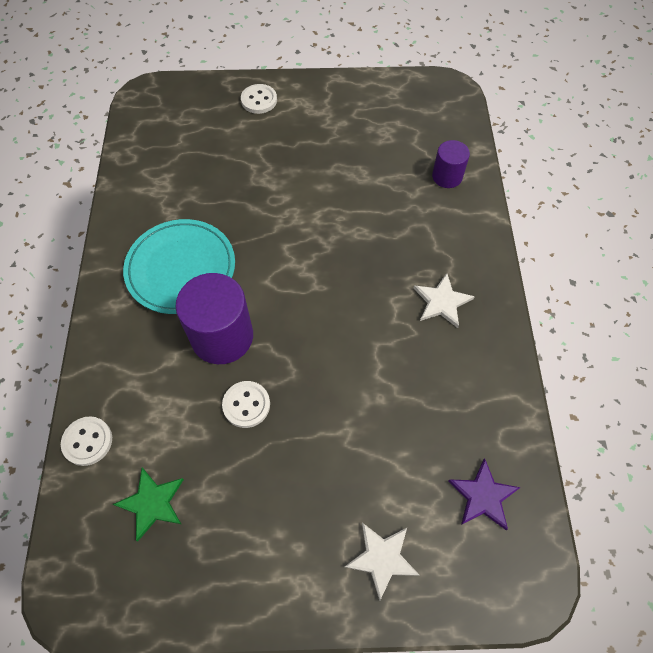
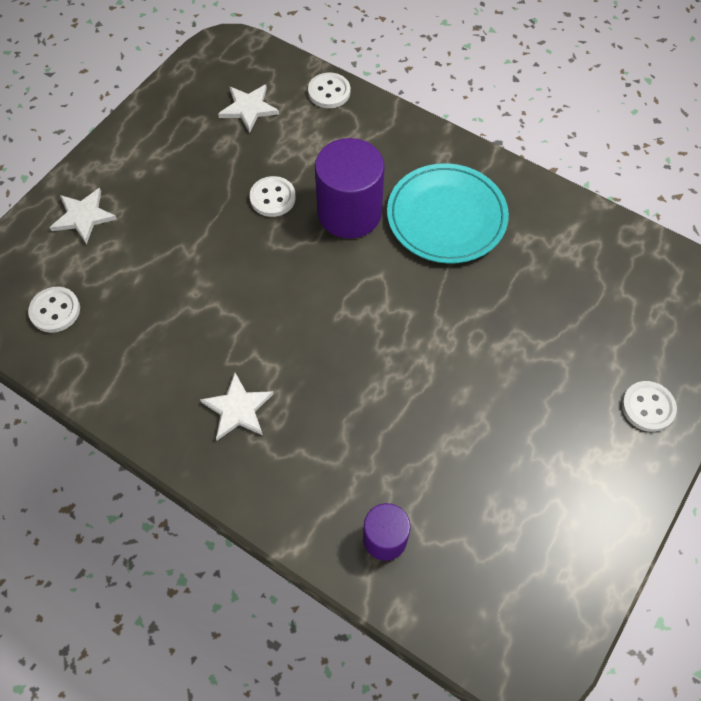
camera: 125 degrees right, 0 degrees up
(152, 503) = (249, 108): green star -> white star
(483, 496) = (55, 311): purple star -> white button

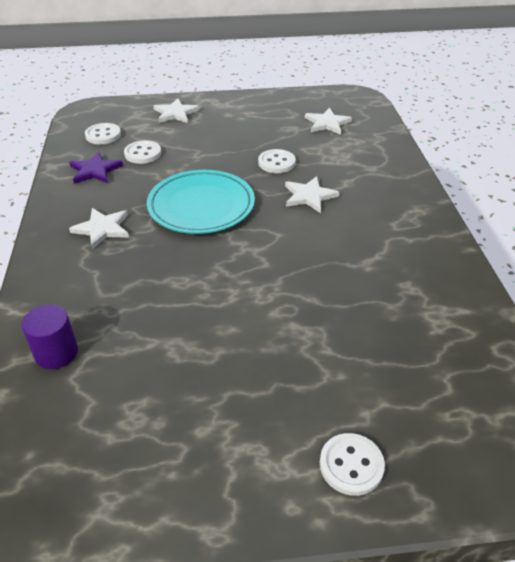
camera: 50 degrees right, 20 degrees down
(123, 358) = (95, 170): none -> purple star
(329, 92) = (387, 142): white button -> white button (143, 153)
(349, 213) = (309, 196): purple cylinder -> white star
(446, 217) = (369, 238): turquoise plate -> turquoise plate (201, 206)

